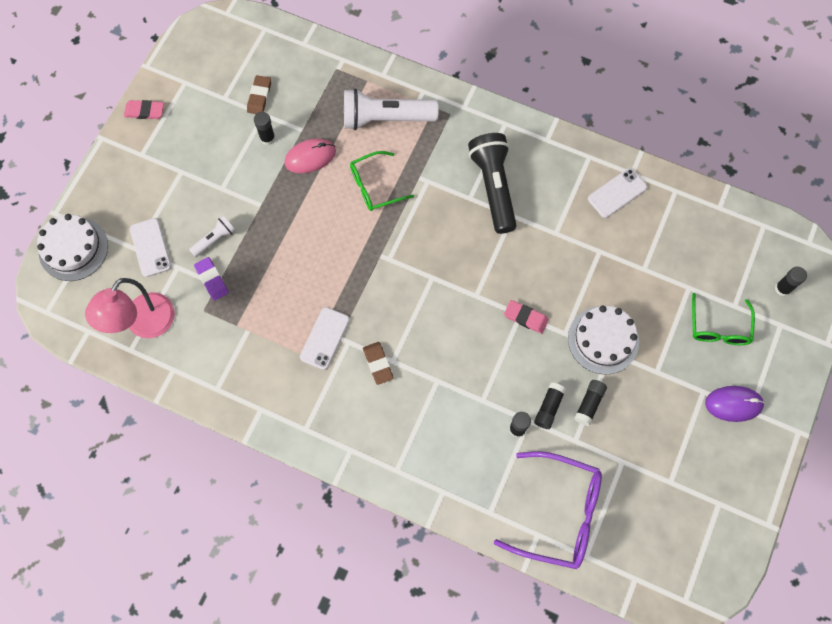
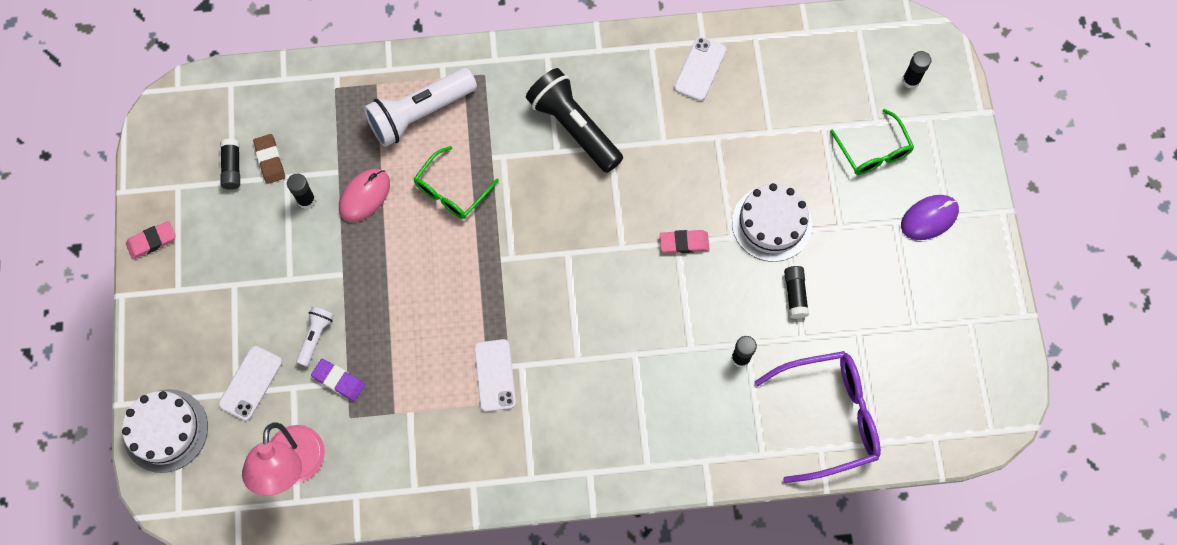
camera: 30 degrees left, 0 degrees up
(150, 247) = (250, 383): white phone -> white phone turned 75 degrees clockwise
(378, 364) = (564, 371): brown eraser -> none
(548, 408) = (758, 320): black glue stick -> black glue stick (232, 168)

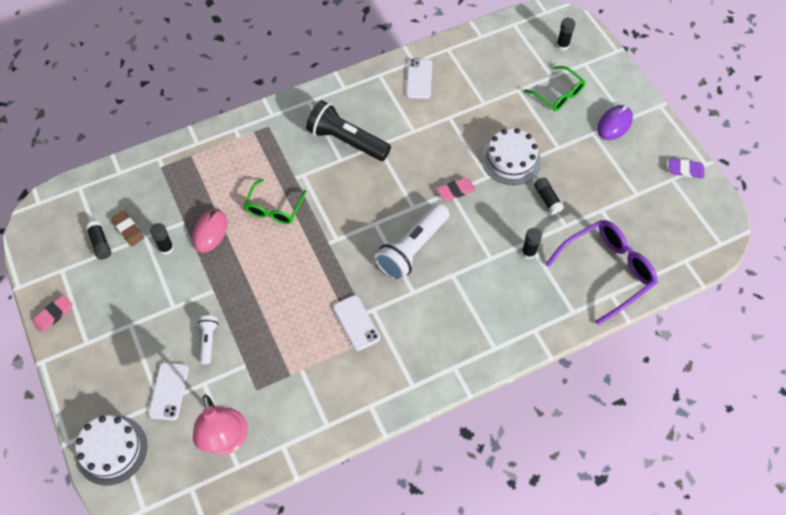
camera: 20 degrees left, 10 degrees down
(338, 380) = (238, 366): purple eraser -> purple eraser (685, 170)
(419, 114) = (231, 165): white flashlight -> white flashlight (412, 249)

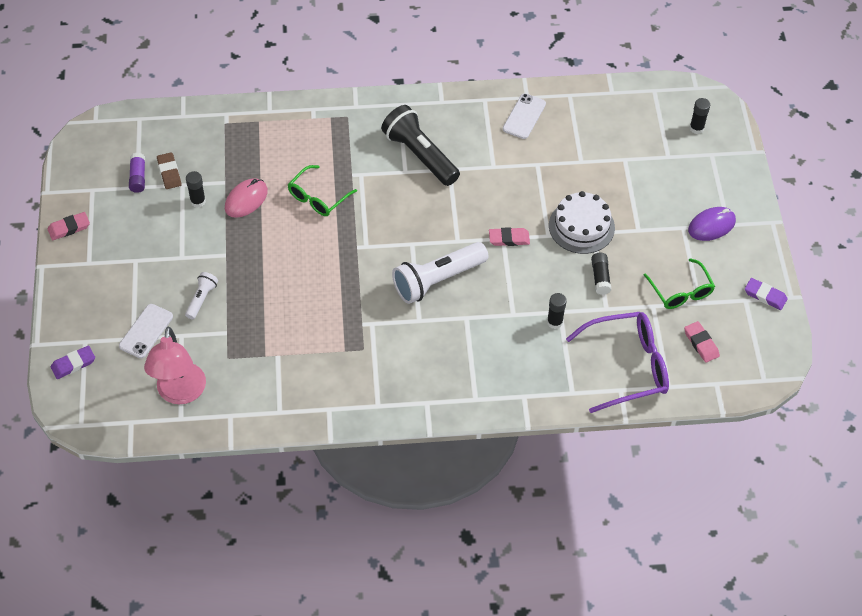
camera: 20 degrees right, 5 degrees down
(100, 244) = (138, 177): black glue stick -> purple glue stick
(111, 450) = (73, 364): white cake -> purple eraser
(356, 323) = (350, 330): white phone -> none
(558, 94) = (665, 177): green glasses -> green glasses (680, 291)
(656, 229) = (701, 343): none -> pink eraser

